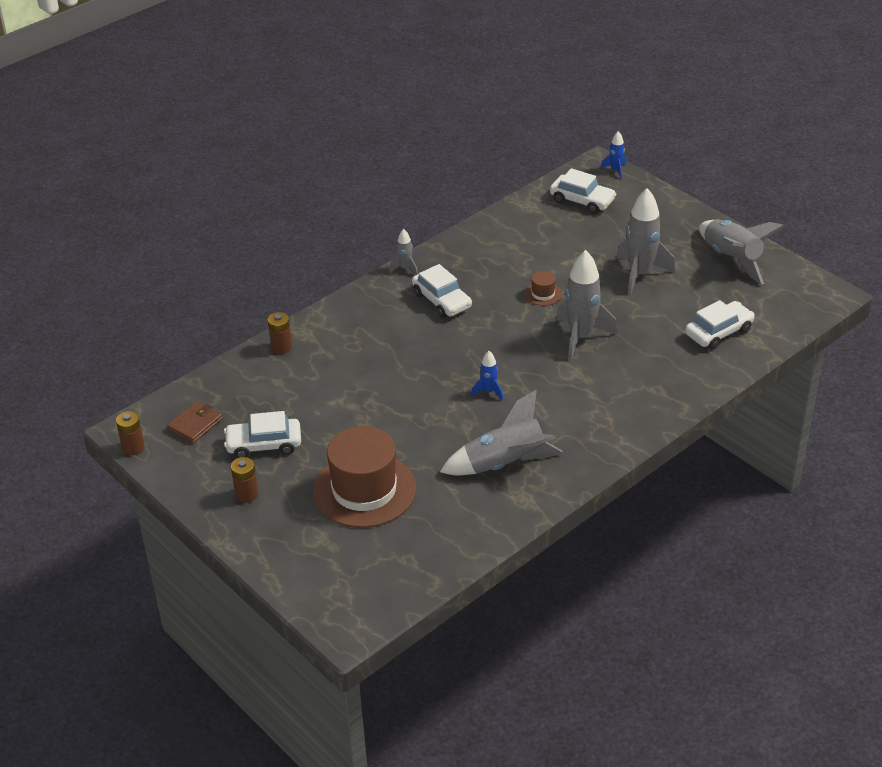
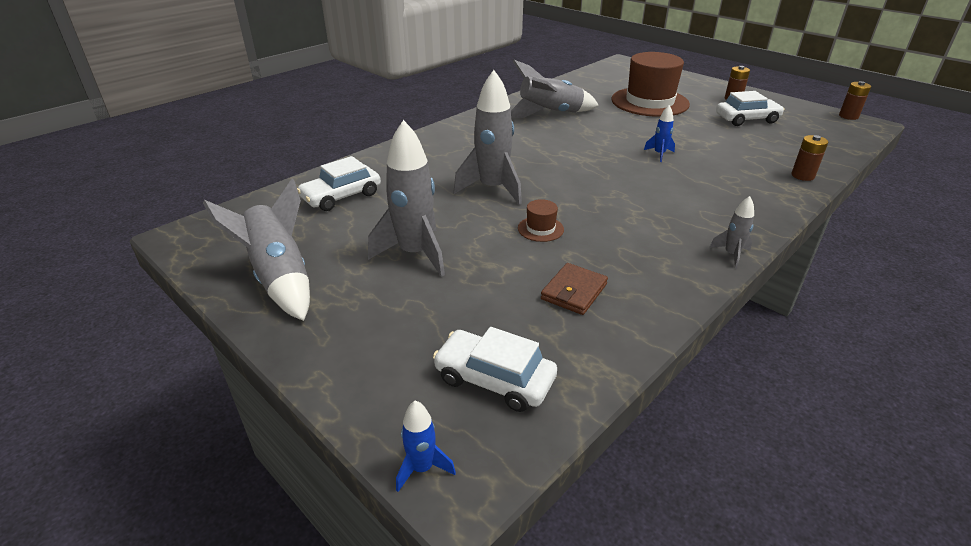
camera: 175 degrees right, 5 degrees down
(195, 424) = (816, 128): brown wallet -> brown wallet (574, 292)
(442, 300) = (661, 219): white car -> none
(489, 391) = (577, 150): blue rocket -> blue rocket (659, 154)

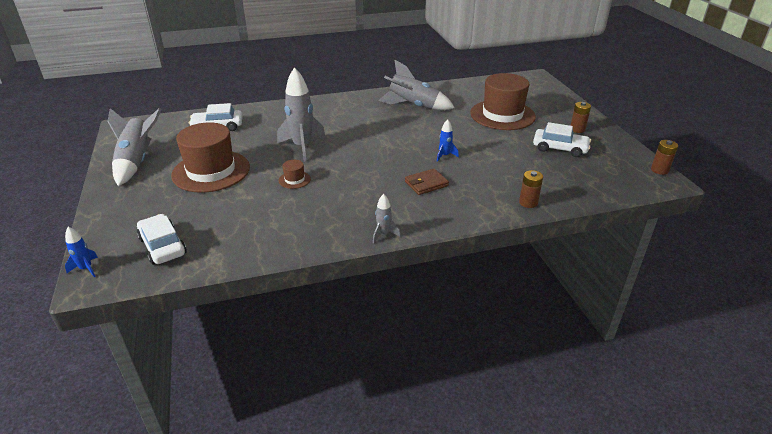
camera: 30 degrees right, 0 degrees up
(415, 254) = (211, 171): grey rocket -> brown hat
(574, 292) = (260, 220): brown wallet -> brown wallet (426, 184)

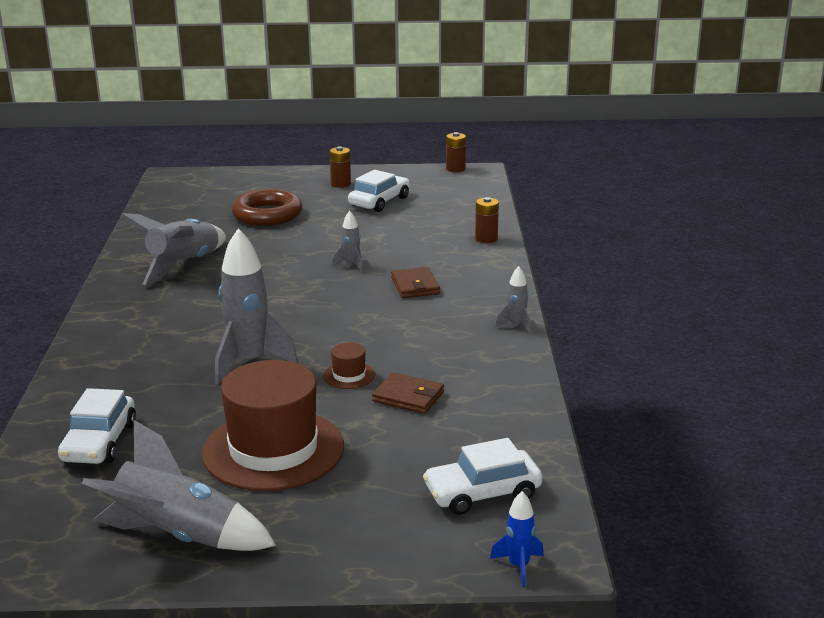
camera: 75 degrees left, 10 degrees down
(272, 204) = (408, 397): none -> brown wallet
(445, 156) = (351, 265): blue rocket -> grey rocket
(502, 115) = (267, 214): brown hat -> brown ring

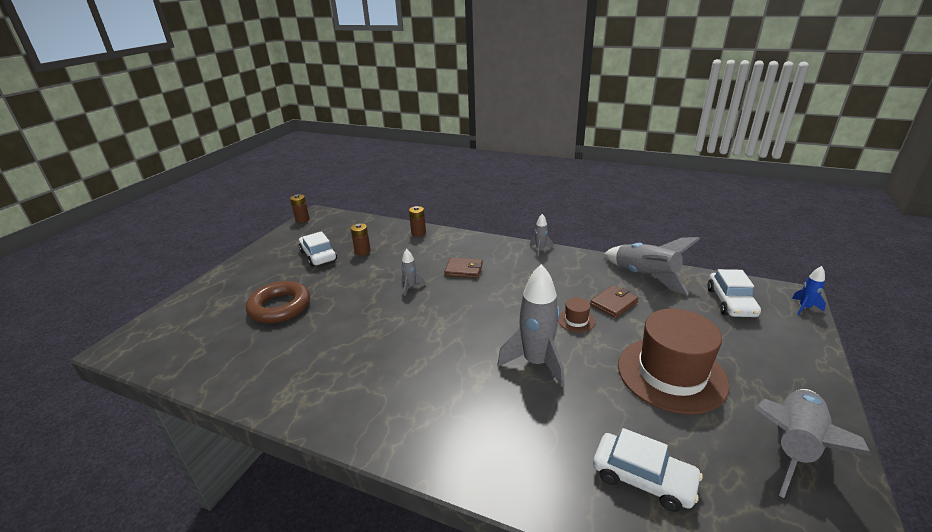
camera: 65 degrees left, 5 degrees up
(184, 265) = (330, 369): grey rocket -> grey rocket (645, 276)
(341, 184) = (267, 264): brown battery -> brown battery (362, 251)

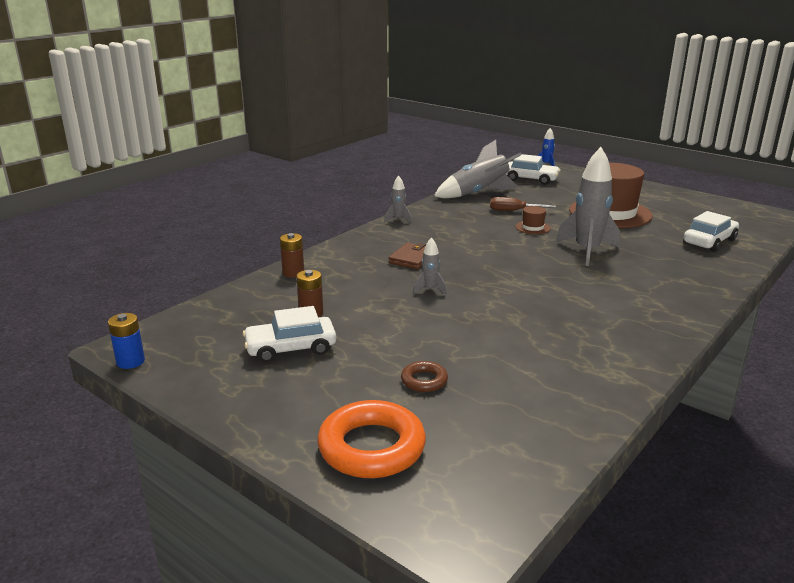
camera: 75 degrees left, 5 degrees down
(212, 302) = (371, 447): none -> orange ring
(280, 307) = (424, 380): brown ring -> brown ring, size x0.50
(302, 219) = (130, 361): brown battery -> blue battery
(613, 303) = (514, 211): brown wallet -> brown screwdriver
(793, 446) = (679, 202): grey rocket -> none

